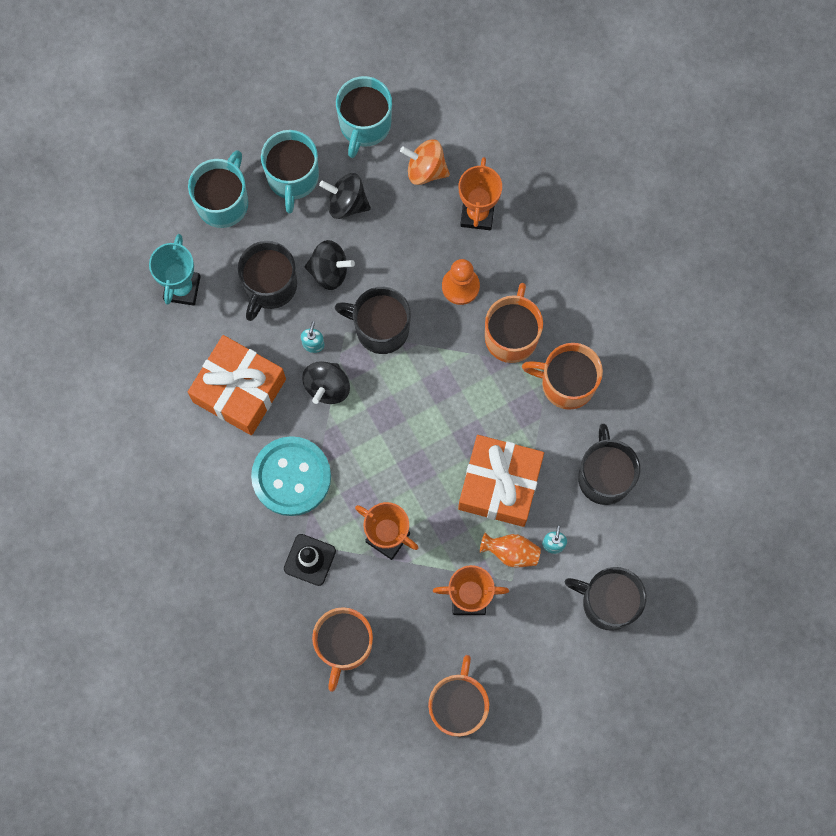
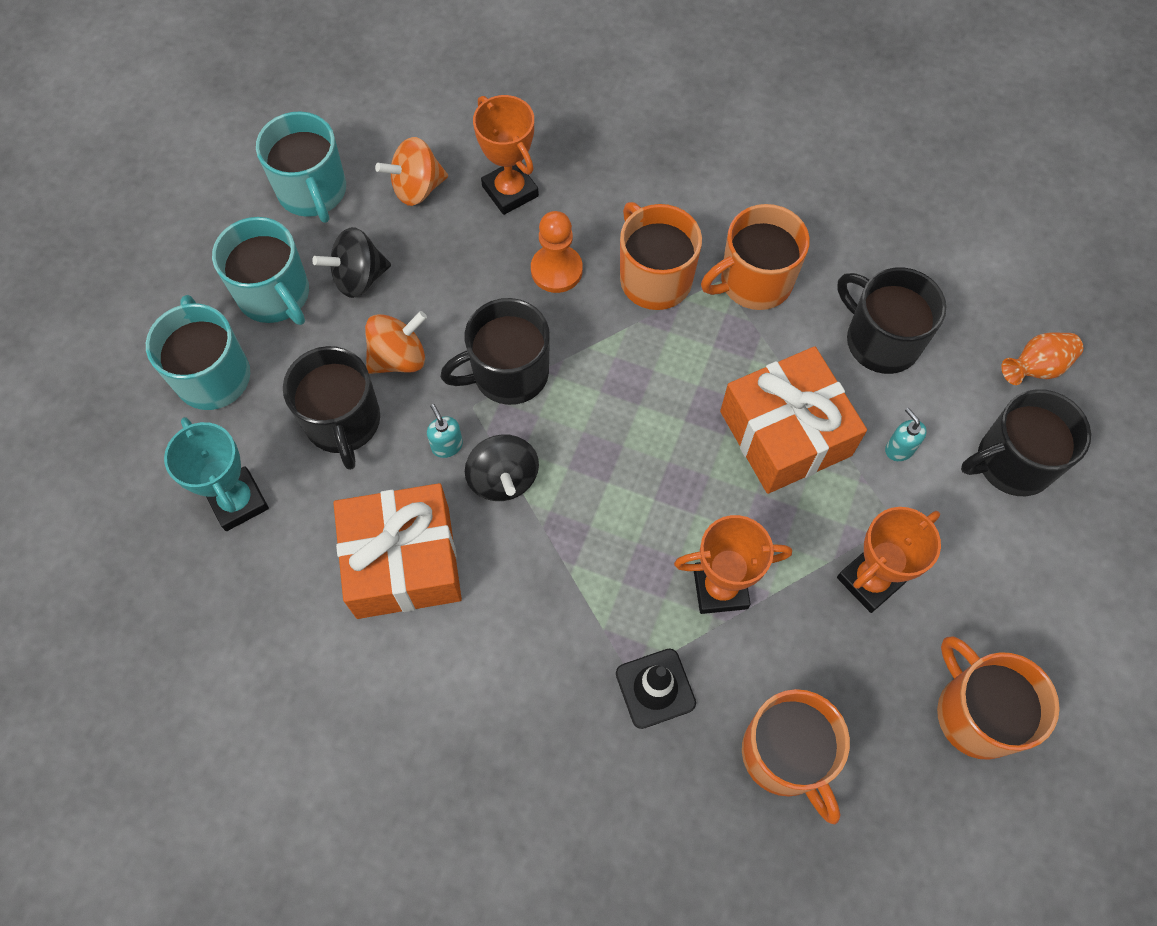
camera: 40 degrees left, 10 degrees down
(291, 477) = (549, 610): turquoise button -> none
(329, 271) = (399, 358): black spinning top -> orange spinning top
(511, 552) = (865, 493): orange vase -> orange vase (1036, 367)

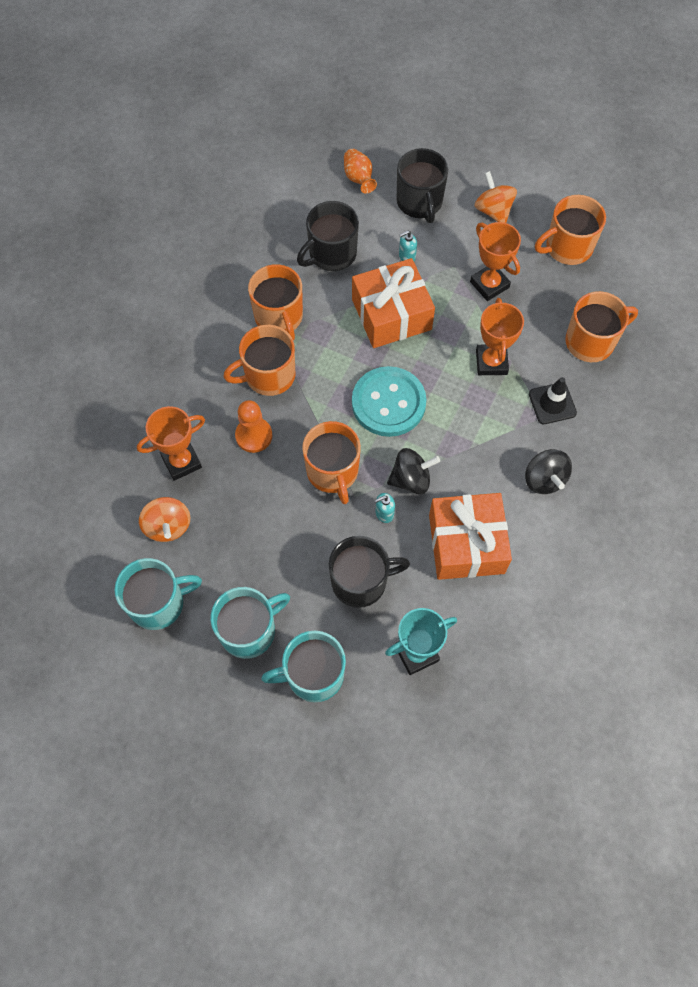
camera: 85 degrees left, 0 degrees up
(358, 278) = (242, 569): black spinning top -> black spinning top (544, 479)
(399, 358) = (313, 543): orange spinning top -> orange spinning top (493, 211)
(508, 373) = (333, 472): black mug -> orange mug
(628, 439) = (388, 403): none -> turquoise button

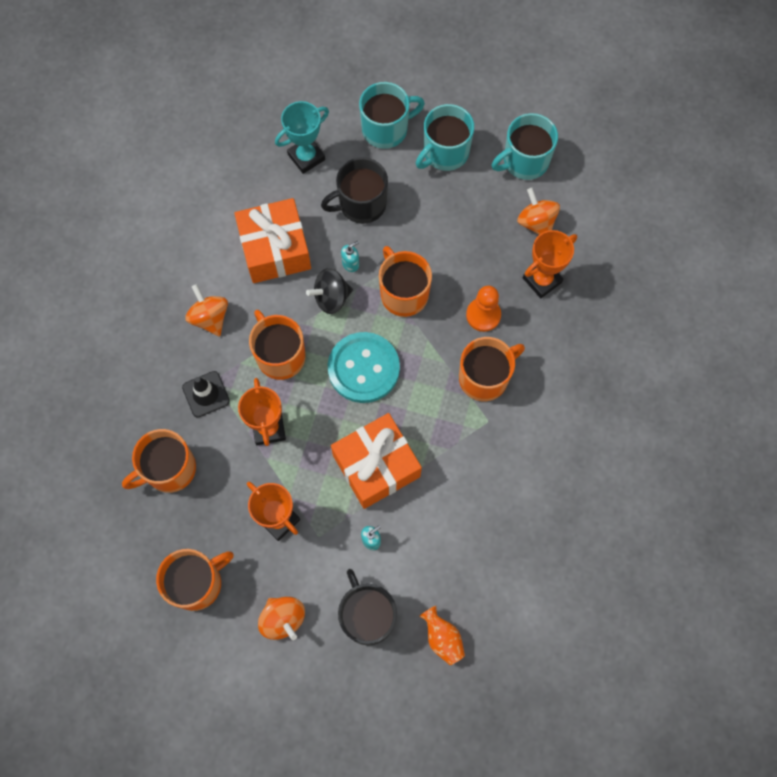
camera: 170 degrees right, 5 degrees up
(279, 317) = (489, 443): orange mug -> orange mug (280, 355)
(331, 254) = (452, 529): black mug -> none
(544, 479) = (210, 318): black spinning top -> orange spinning top

